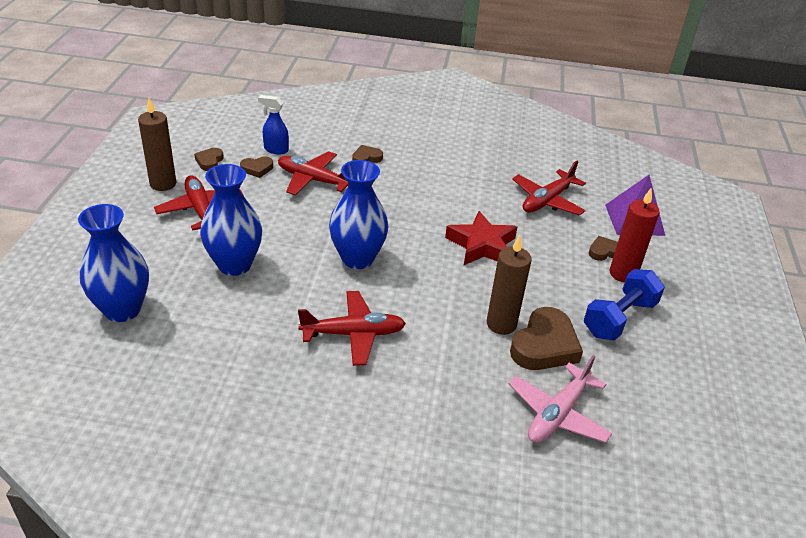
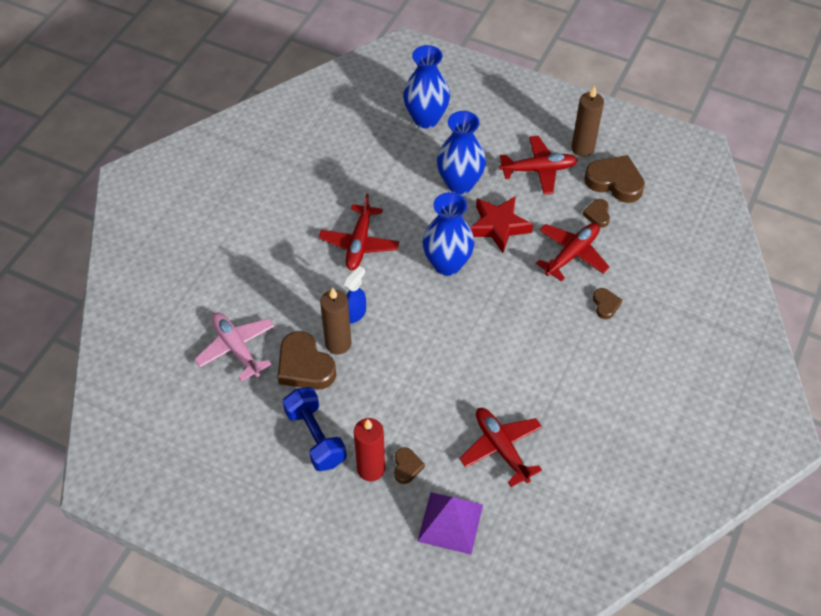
camera: 110 degrees right, 15 degrees up
(209, 161) = (615, 182): brown heart -> brown heart, size x1.94
(275, 150) = (630, 233): blue spray bottle -> blue spray bottle (355, 313)
(481, 245) = (442, 363): red star -> red star (498, 226)

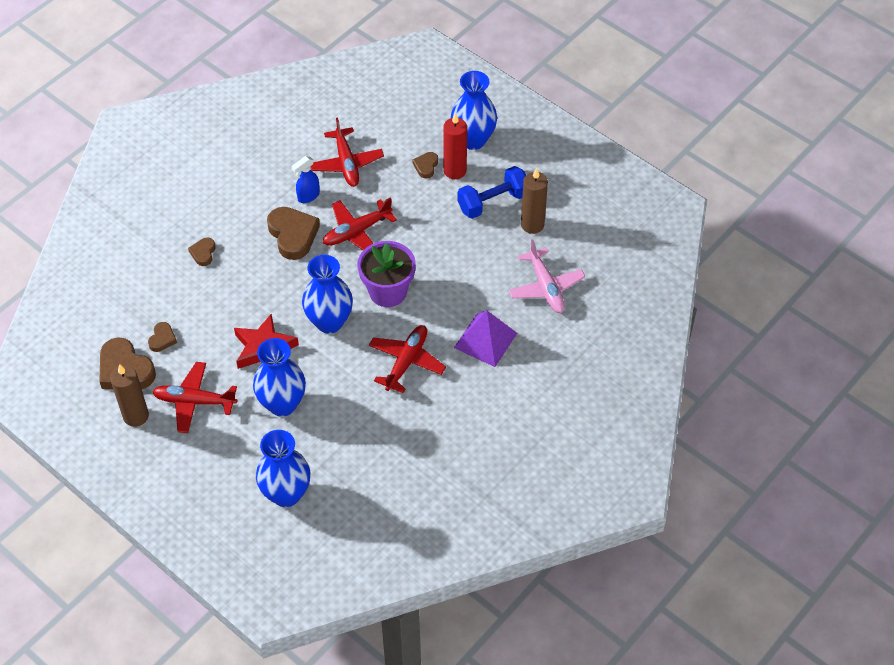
camera: 165 degrees left, 0 degrees up
(305, 366) = (488, 259): brown heart -> brown heart (293, 235)
(315, 437) = (493, 202): blue dumbbell -> blue dumbbell turned 75 degrees clockwise
(338, 344) = (454, 271): brown candle -> brown candle (532, 225)
(355, 313) = (430, 295): blue spray bottle -> blue spray bottle (308, 196)
(360, 519) = (473, 140): none -> blue vase
(400, 307) = (388, 291): none -> purple flower pot
(450, 523) = (406, 124): purple pyramid -> purple pyramid (485, 340)
(572, 254) = (208, 305): red plane -> red plane (356, 232)

